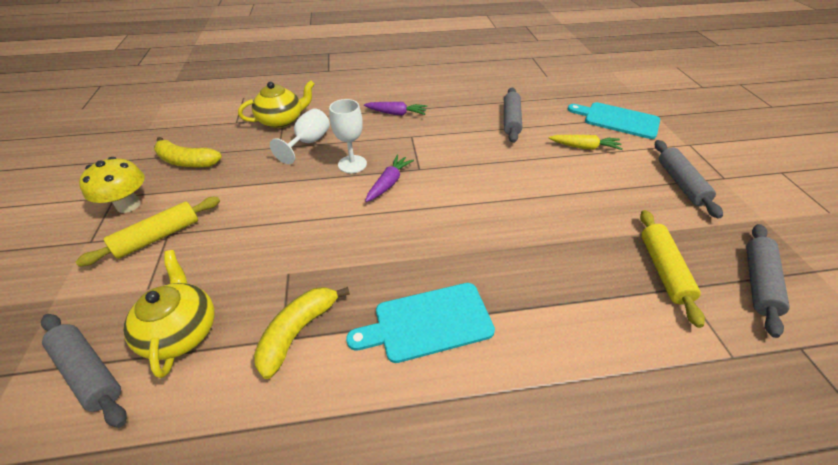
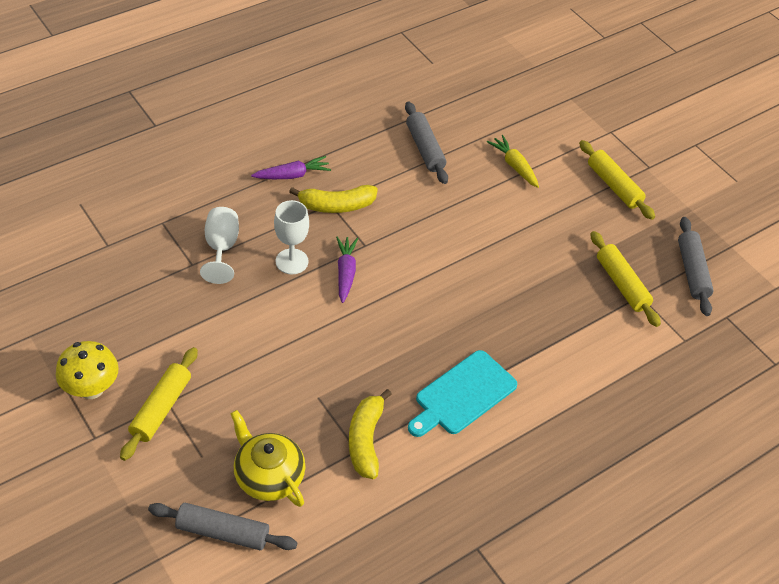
camera: 30 degrees left, 5 degrees up
(186, 161) = (102, 317): yellow banana -> yellow banana (336, 206)
(282, 120) = (163, 226): yellow teapot -> none
(584, 147) = (514, 166): yellow carrot -> yellow carrot turned 105 degrees counterclockwise
(618, 120) = (534, 116): turquoise cutting board -> none
(680, 183) = (614, 186): grey rolling pin -> yellow rolling pin

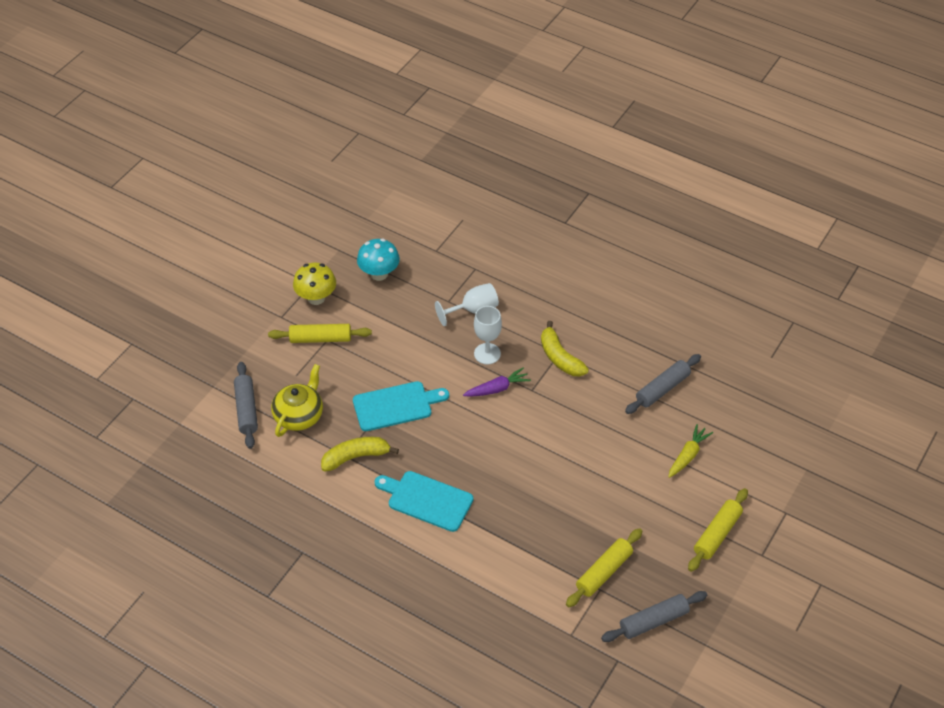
camera: 70 degrees right, 0 degrees up
(101, 311) = (379, 274): none -> turquoise mushroom
(292, 175) = (572, 319): purple carrot -> none
(313, 372) = (395, 406): none -> turquoise cutting board

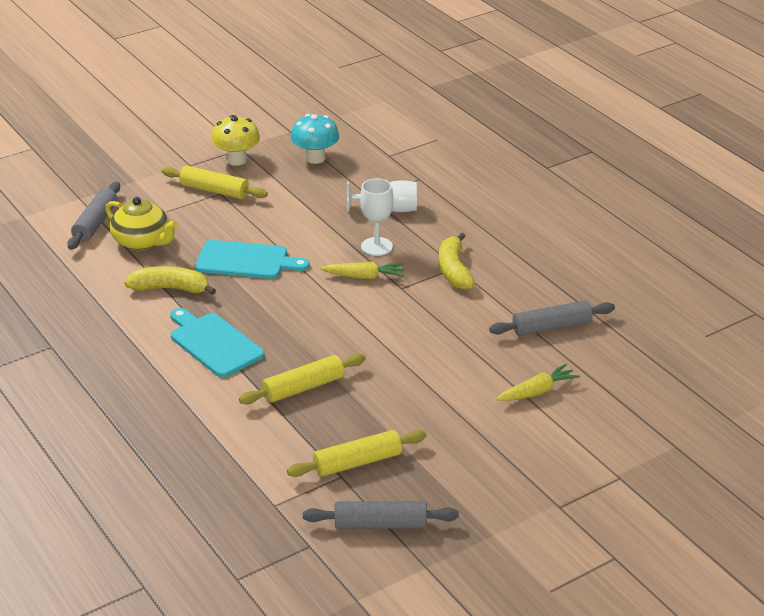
camera: 25 degrees right, 15 degrees down
(299, 415) = (142, 241): yellow teapot -> yellow teapot turned 75 degrees clockwise
(497, 389) = (364, 276): purple carrot -> yellow carrot
(717, 534) = (518, 471): yellow rolling pin -> yellow rolling pin (303, 388)

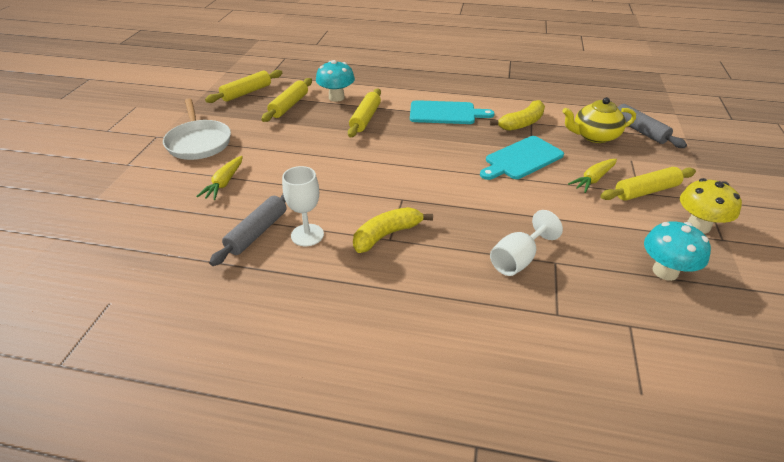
camera: 135 degrees right, 5 degrees up
(286, 441) = (336, 97): none -> turquoise mushroom
(364, 276) = (438, 192): yellow carrot -> yellow carrot (593, 179)
(376, 246) = (469, 219): white goblet -> white goblet (307, 235)
(380, 524) = (246, 92): grey rolling pin -> yellow rolling pin
(454, 270) = (387, 235): yellow banana -> yellow banana turned 75 degrees counterclockwise
(518, 464) = (199, 142): none -> white pan

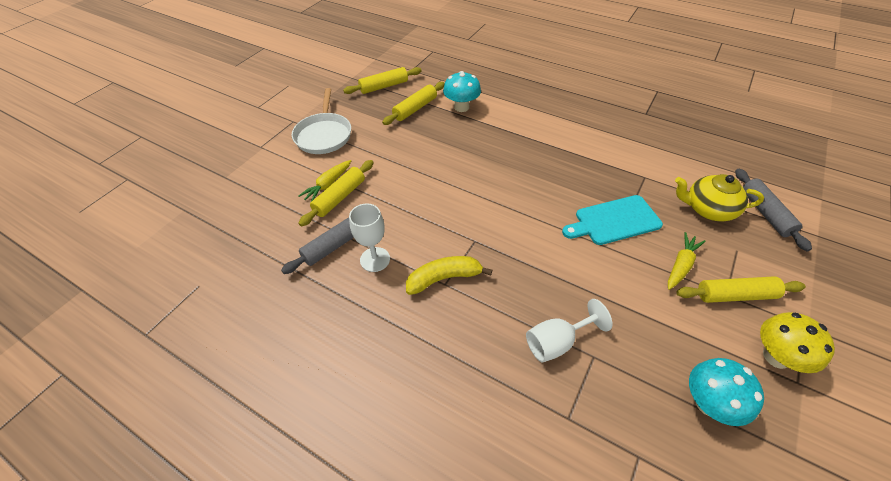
camera: 20 degrees right, 10 degrees up
(365, 118) = (478, 138): yellow rolling pin -> yellow rolling pin (339, 197)
(445, 113) = (559, 146): turquoise cutting board -> none
(522, 123) = (634, 176): yellow banana -> none
(593, 179) = (681, 265): yellow carrot -> yellow carrot turned 150 degrees clockwise

